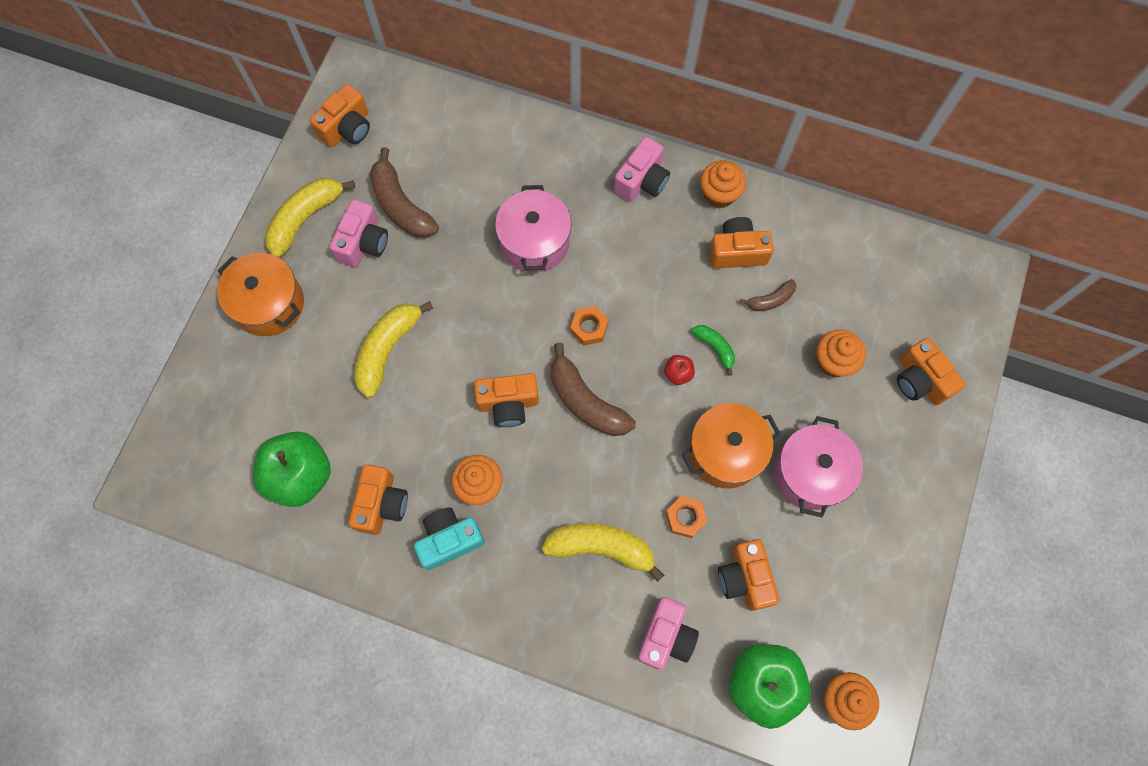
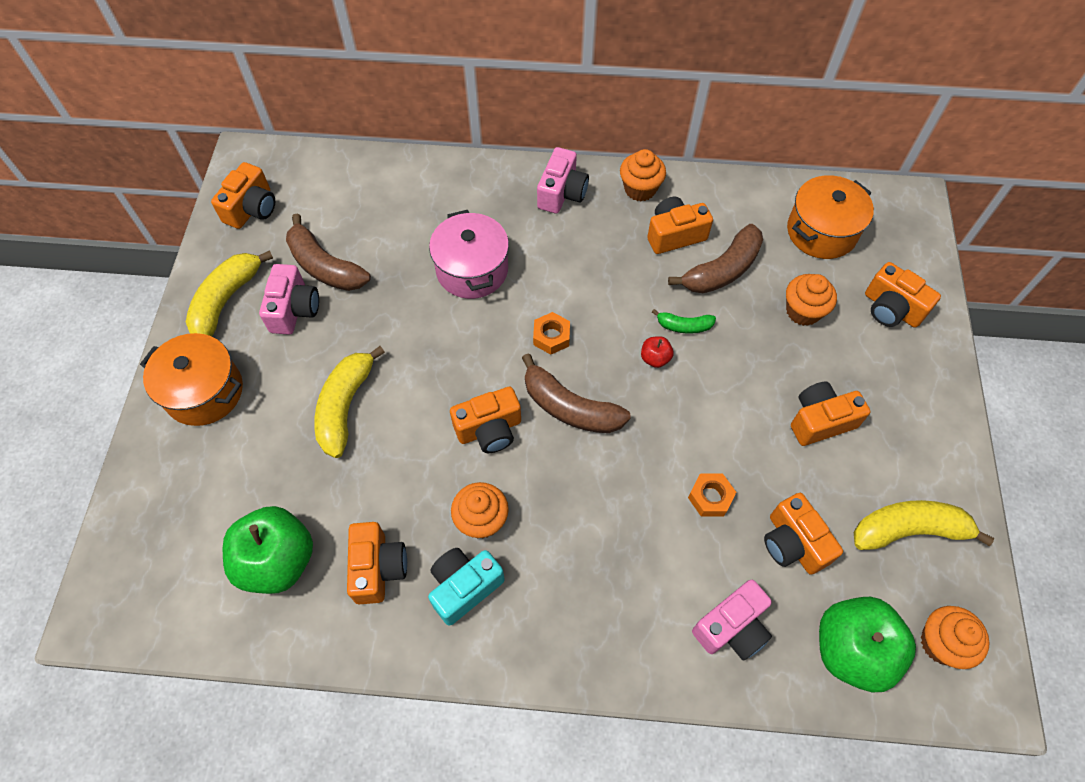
camera: 15 degrees left, 10 degrees down
(601, 548) = (633, 551): yellow banana -> yellow banana (909, 530)
(665, 636) = (731, 627): pink camera -> pink camera turned 45 degrees clockwise
(715, 348) = (684, 326): green banana -> green banana turned 150 degrees clockwise
(725, 452) = (728, 422): orange pot -> orange pot (821, 232)
(770, 300) = (722, 270): brown banana -> brown banana, size x1.87
(810, 473) = (820, 421): pink pot -> orange camera

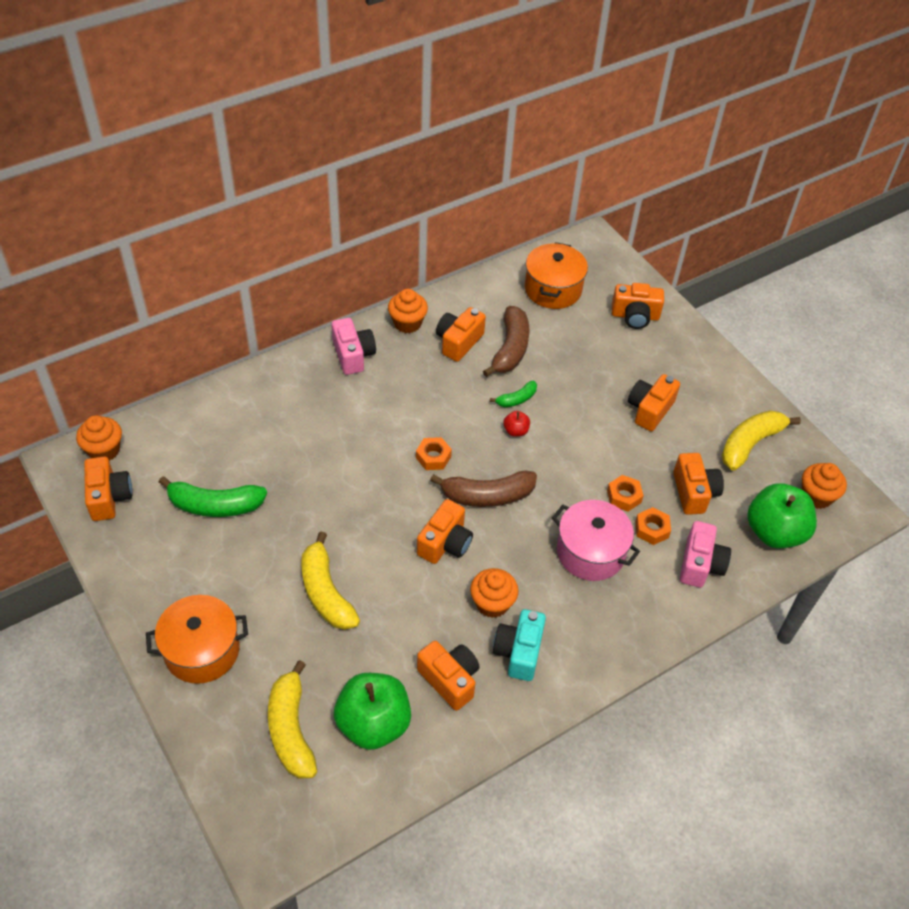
camera: 40 degrees left, 10 degrees down
(226, 300) = (155, 576): yellow banana -> yellow banana (291, 729)
(294, 309) = (219, 550): pink camera -> none
(325, 266) = (214, 505): brown banana -> green banana
(472, 270) = (334, 444): pink pot -> pink pot (590, 552)
(710, 552) = (651, 529): none -> orange nut
(793, 543) = (694, 492): orange camera -> orange camera turned 120 degrees counterclockwise
(803, 311) = (583, 347): orange cupcake -> orange cupcake (104, 450)

